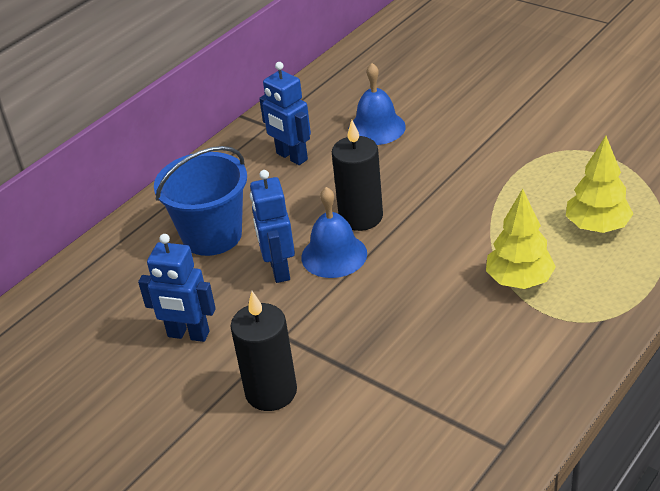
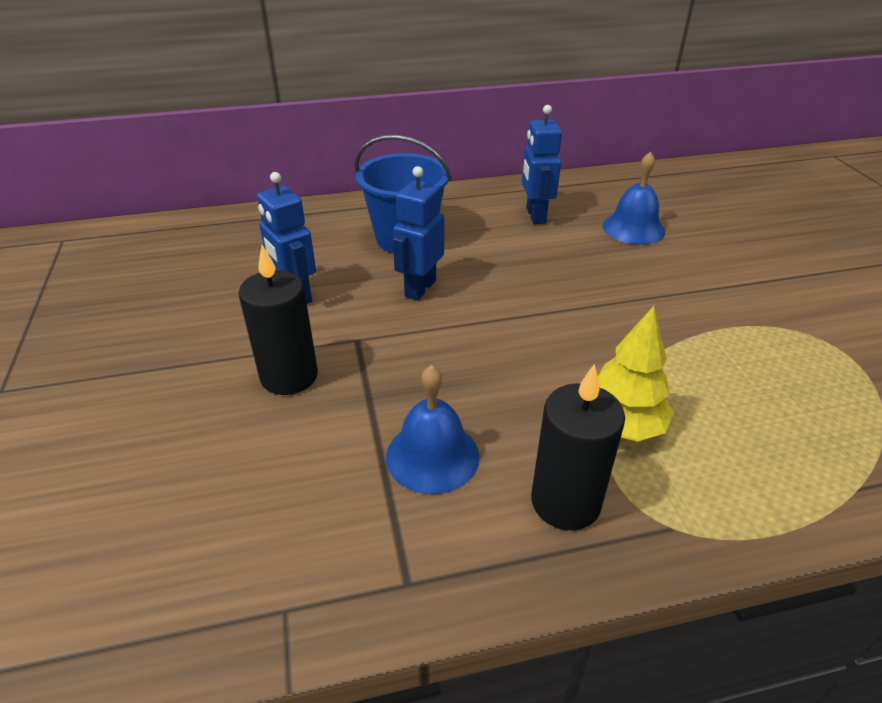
camera: 35 degrees right, 0 degrees up
(334, 255) = (476, 302): blue bell -> blue bell (432, 456)
(361, 217) = (535, 286): black candle -> black candle (565, 502)
(597, 226) = (772, 426): yellow tree -> none

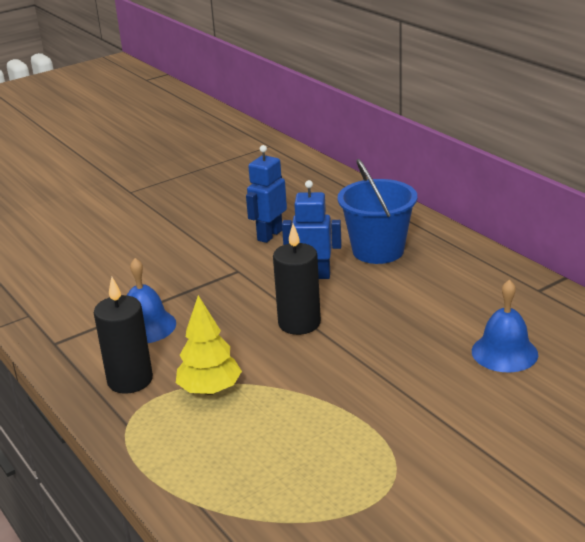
camera: 70 degrees right, 10 degrees down
(289, 376) = (188, 261): black candle -> black candle (299, 323)
(535, 216) = (475, 297): blue robot -> none

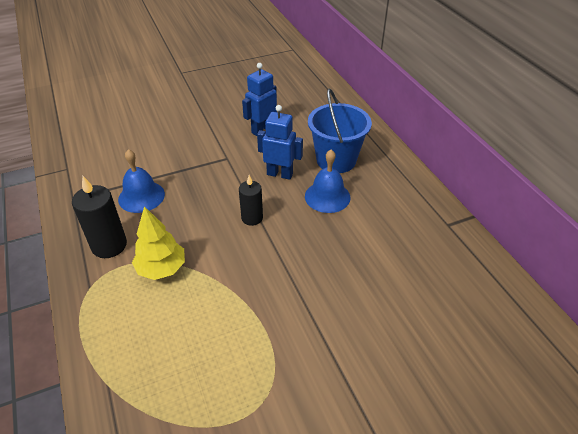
camera: 10 degrees right, 15 degrees up
(299, 323) = (252, 218): black candle -> black candle, size x0.65
(504, 352) = (399, 283): blue bell -> blue bell (327, 196)

